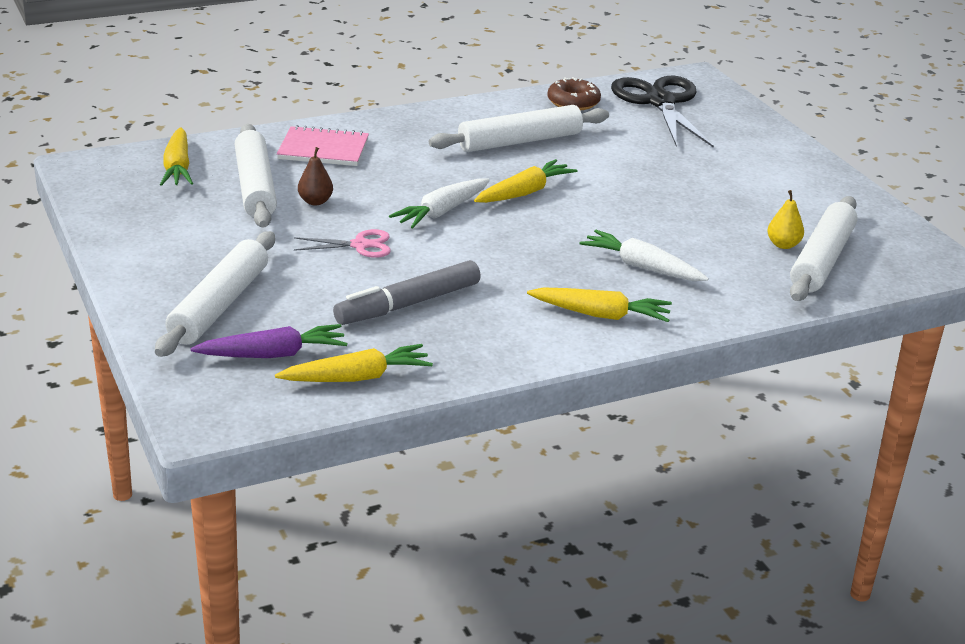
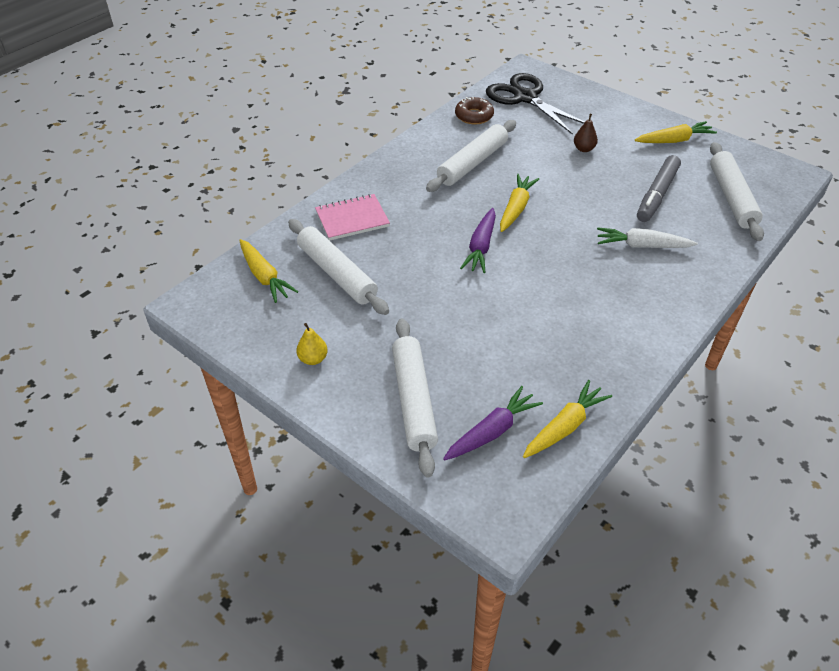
camera: 25 degrees left, 15 degrees up
(315, 201) = (390, 271): brown pear -> brown pear (584, 149)
(360, 245) = (456, 300): pink scissors -> none
(408, 304) = (535, 342): grey marker -> grey marker (657, 195)
(442, 212) = (481, 247): white carrot -> purple carrot
(600, 315) = (656, 298): yellow carrot -> yellow carrot (674, 140)
(783, 245) = (700, 193): yellow pear -> yellow pear (313, 359)

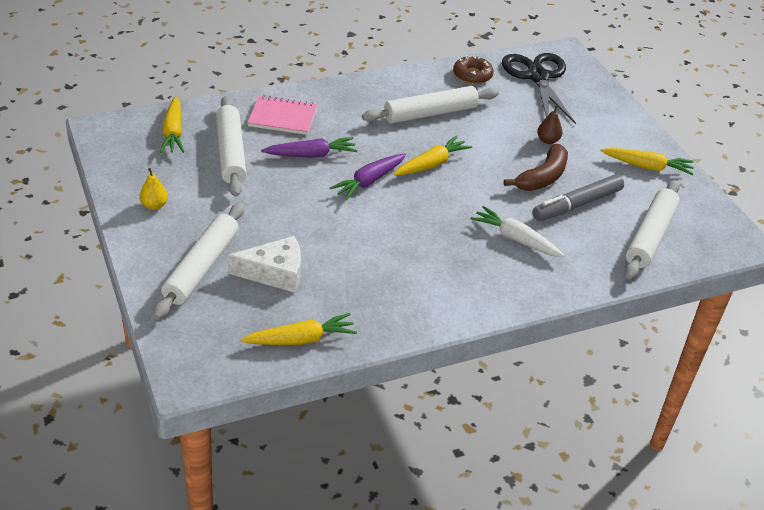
camera: 25 degrees right, 5 degrees down
(483, 373) = (275, 273): none -> white cheese
(492, 431) = (240, 315): purple carrot -> purple carrot (311, 155)
(610, 182) = (542, 177): none -> brown banana

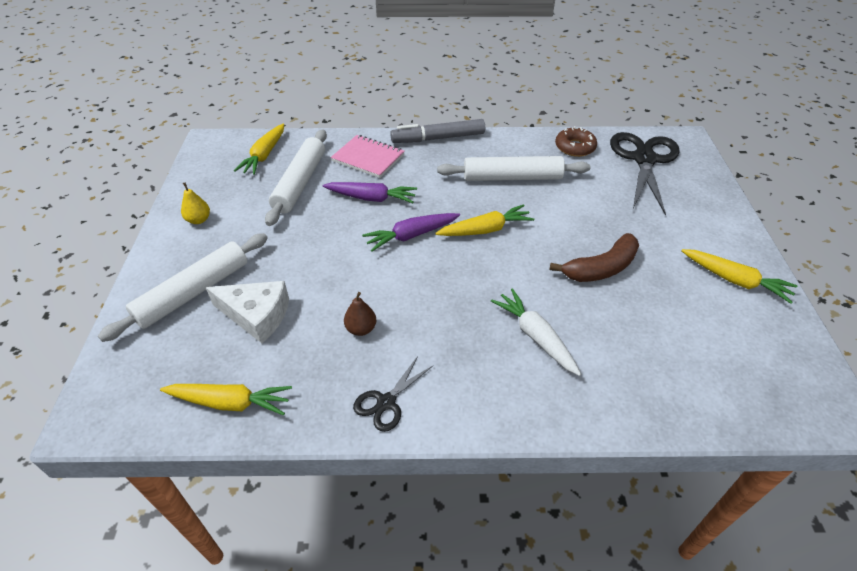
camera: 25 degrees right, 5 degrees up
(426, 310) = (386, 402): none -> black scissors
(548, 140) = (625, 227): brown pear -> brown pear (361, 329)
(577, 205) = (628, 310): grey marker -> grey marker (438, 138)
(650, 236) = (707, 372): white rolling pin -> none

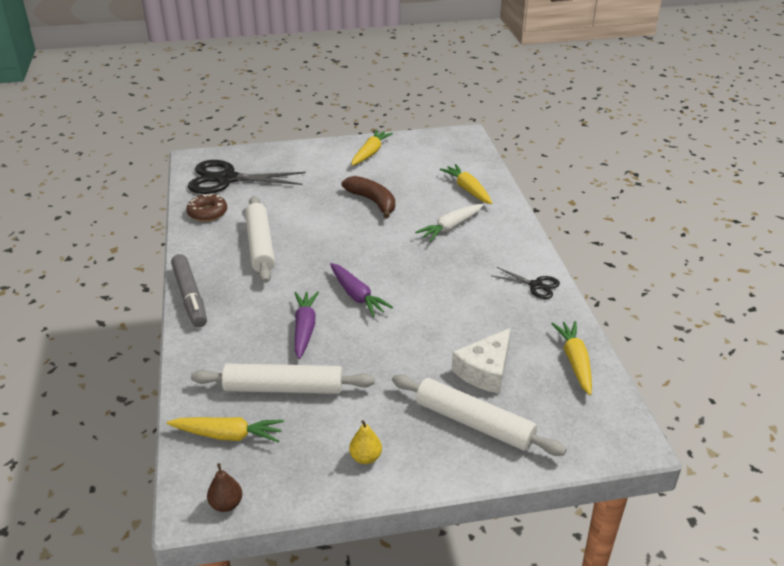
camera: 100 degrees left, 10 degrees down
(257, 315) = (485, 370): white cheese -> white cheese turned 150 degrees counterclockwise
(361, 329) = (476, 307): brown pear -> brown pear (226, 504)
(368, 158) = (230, 343): pink notebook -> none
(485, 230) = (339, 256): yellow carrot -> yellow carrot (468, 190)

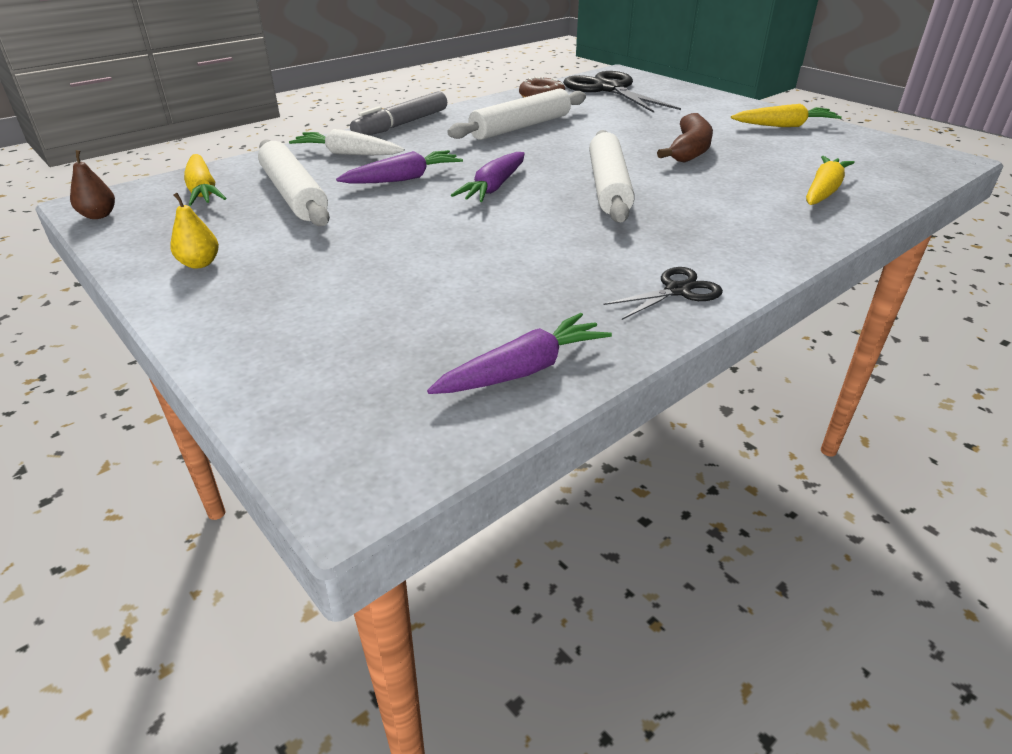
camera: 60 degrees right, 0 degrees up
(451, 227) = (716, 202): white carrot -> white carrot (348, 154)
(474, 423) = (307, 317): white rolling pin -> white rolling pin (608, 187)
(485, 370) = (427, 299): white cheese -> none
(536, 285) = (677, 291): black scissors -> black scissors turned 120 degrees counterclockwise
(575, 362) = (523, 370): yellow carrot -> purple carrot

